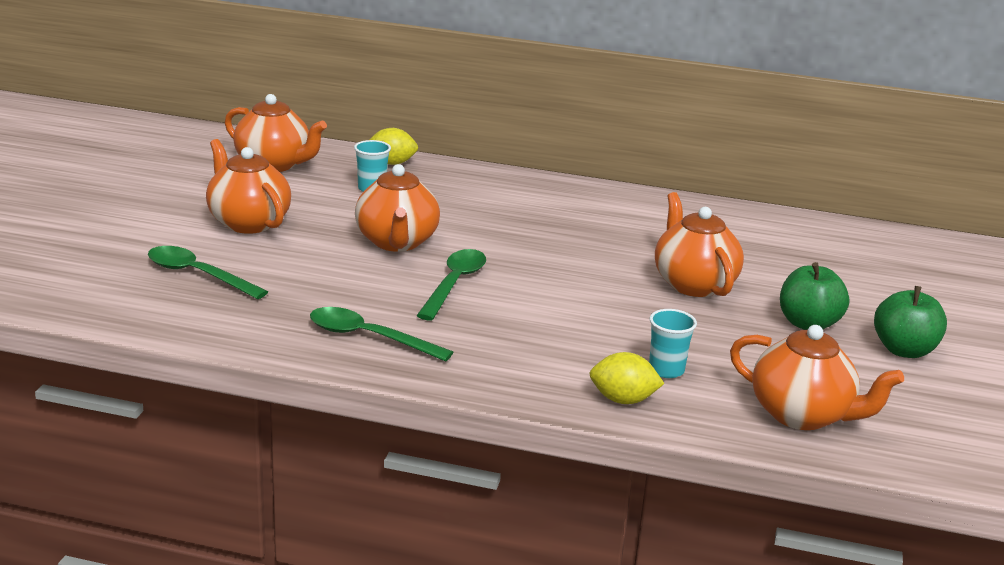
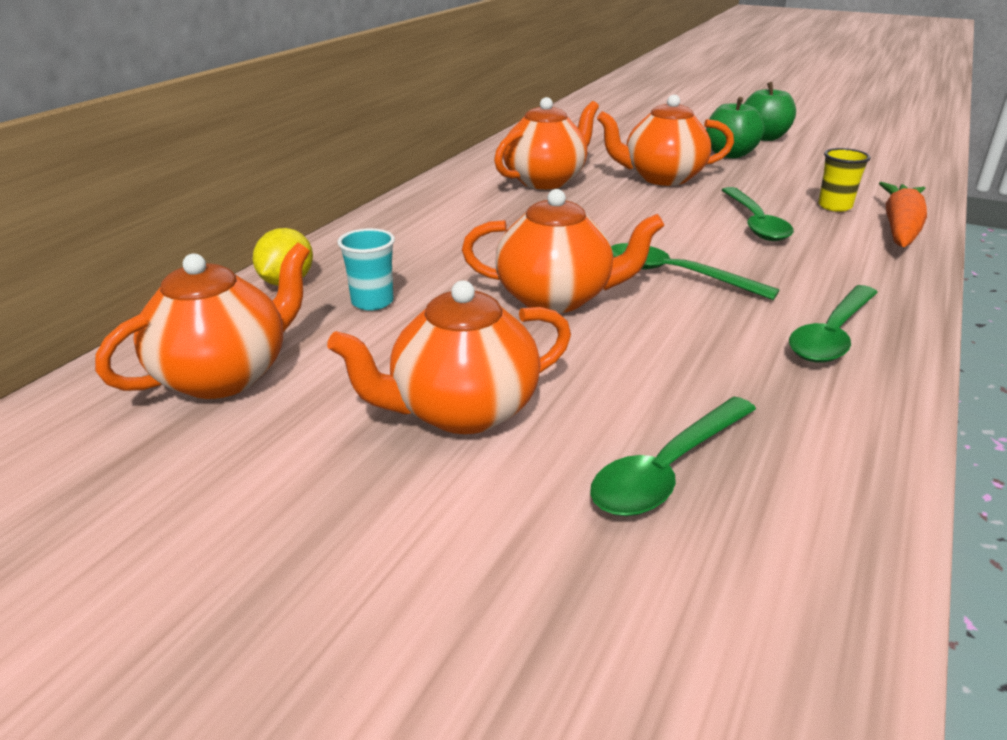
camera: 75 degrees left, 5 degrees up
(591, 324) = (755, 223): none -> green spoon
(623, 400) = (900, 227): yellow lemon -> orange carrot
(666, 370) = (834, 206): turquoise cup -> yellow cup
(802, 415) = (884, 176): orange teapot -> orange teapot (546, 180)

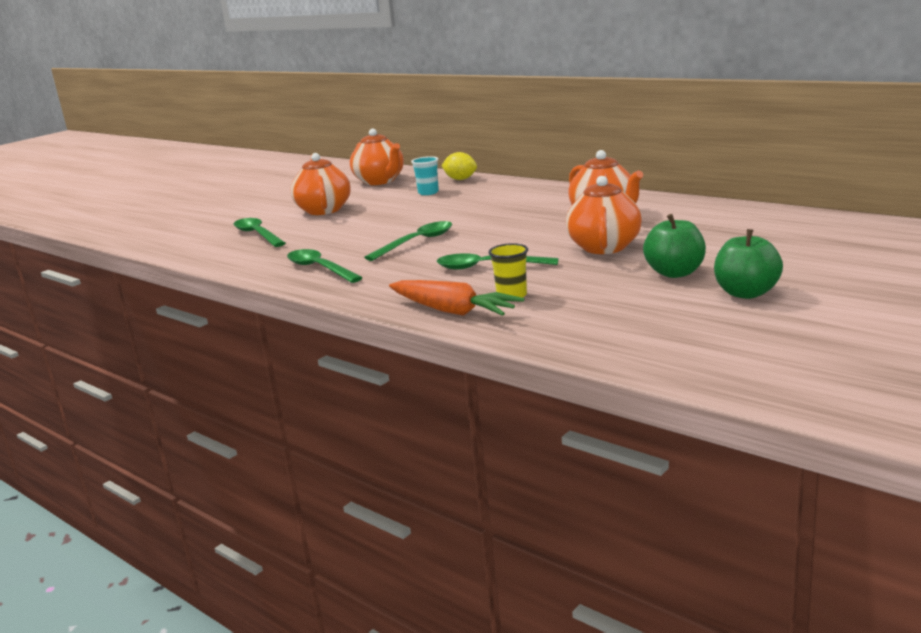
camera: 105 degrees right, 10 degrees down
(556, 298) = (407, 220): orange teapot -> none

